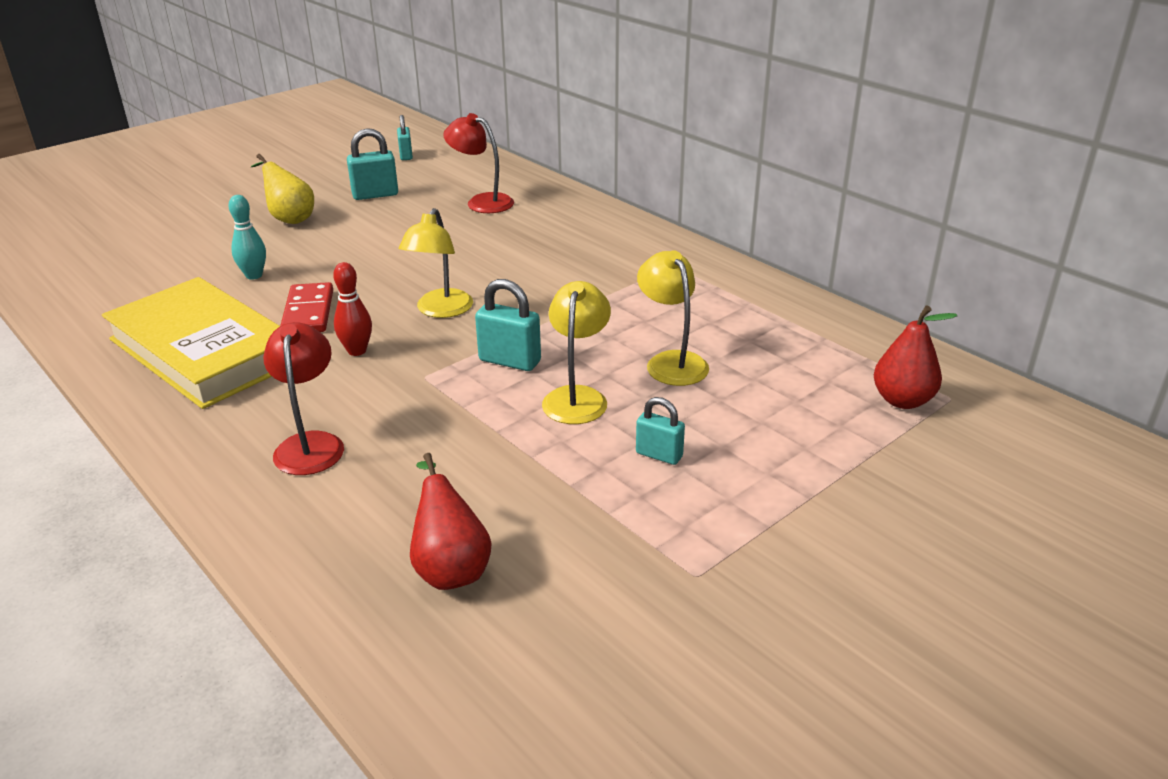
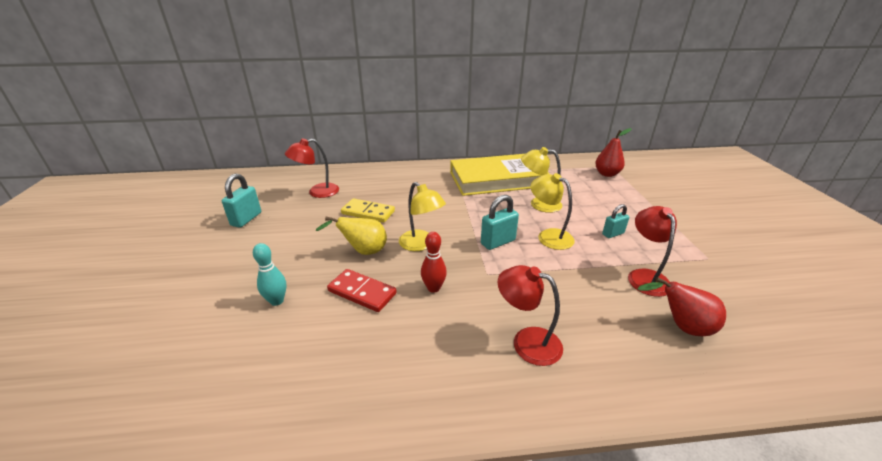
camera: 55 degrees left, 0 degrees up
(204, 350) = (355, 358): yellow book -> yellow book (497, 179)
(289, 218) = (218, 260): yellow pear -> yellow pear (363, 251)
(406, 155) = (215, 193): turquoise padlock -> none
(474, 250) = (368, 212): none -> yellow domino
(556, 511) = (645, 276): none -> red lamp

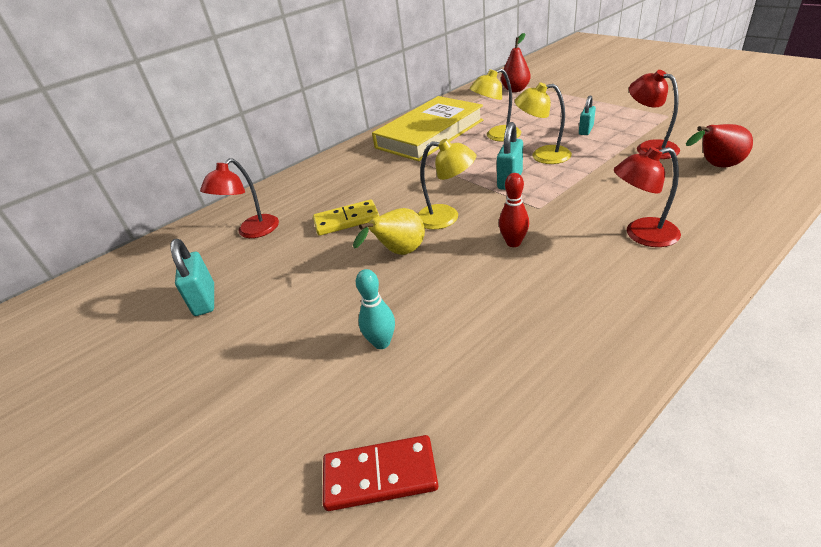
camera: 30 degrees left, 5 degrees up
(362, 292) = (456, 284): red domino -> red domino (380, 475)

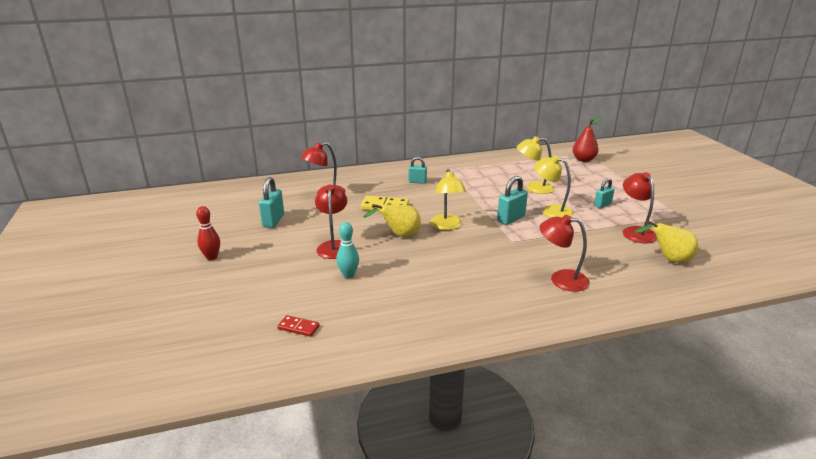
camera: 20 degrees right, 10 degrees down
(323, 305) = (333, 246): none -> red lamp
(359, 174) = (417, 182): none -> turquoise padlock
(380, 475) = (298, 327): red domino -> red domino, size x0.59
(429, 134) = (488, 171): yellow book -> none
(446, 217) = (447, 226): yellow lamp -> yellow lamp turned 45 degrees clockwise
(513, 243) = (473, 254): red bowling pin -> red bowling pin (212, 257)
(715, 166) = (668, 259): red pear -> yellow pear

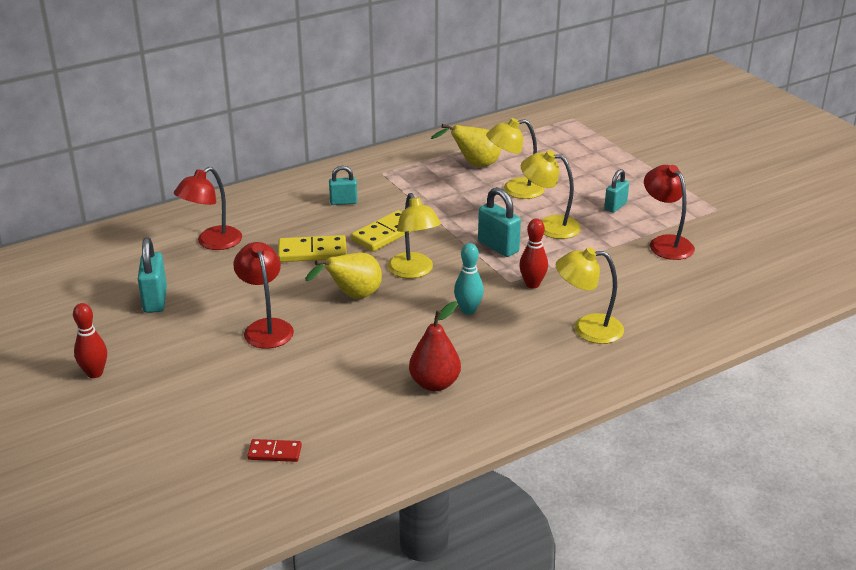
camera: 15 degrees left, 5 degrees up
(348, 275) = (307, 368): turquoise bowling pin -> turquoise bowling pin (468, 310)
(437, 202) = (386, 234): none -> yellow domino
(511, 219) = (498, 247): turquoise padlock -> turquoise padlock turned 75 degrees counterclockwise
(528, 244) = (532, 284): none -> red bowling pin
(561, 279) = (587, 329): red lamp -> yellow lamp
(583, 160) = (573, 130): red pear -> red pear (434, 383)
(668, 259) = (713, 279): yellow pear -> yellow pear (474, 165)

